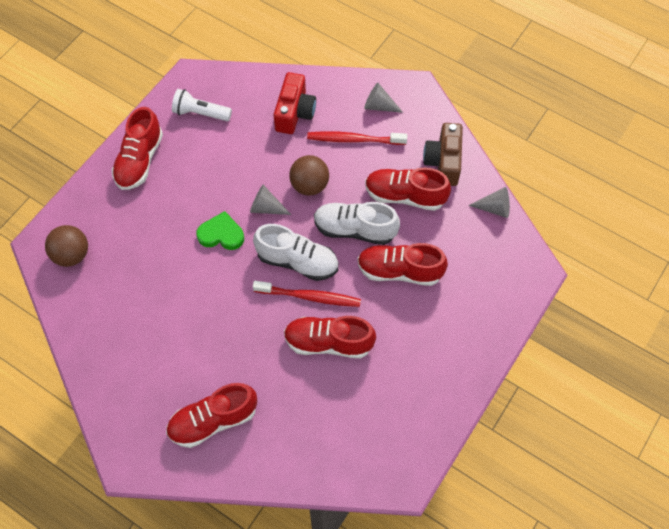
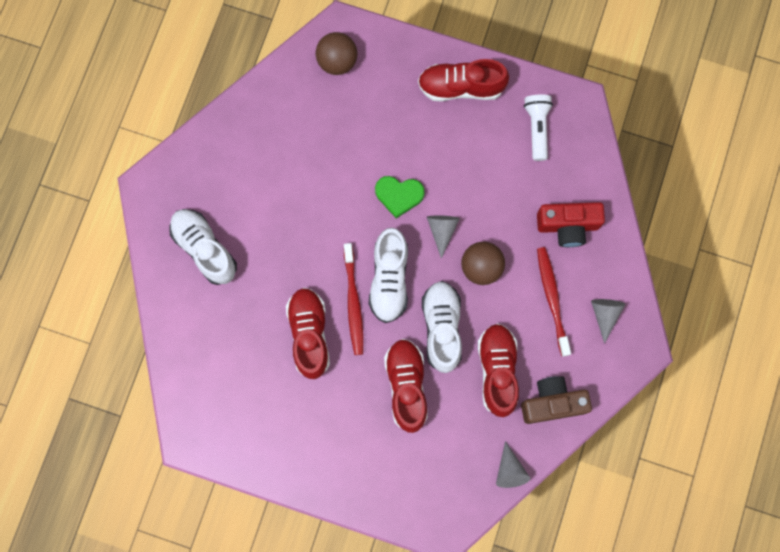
camera: 75 degrees right, 15 degrees up
(213, 420) = (205, 249): red shoe -> white shoe
(221, 234) = (399, 195): green heart -> green heart turned 105 degrees clockwise

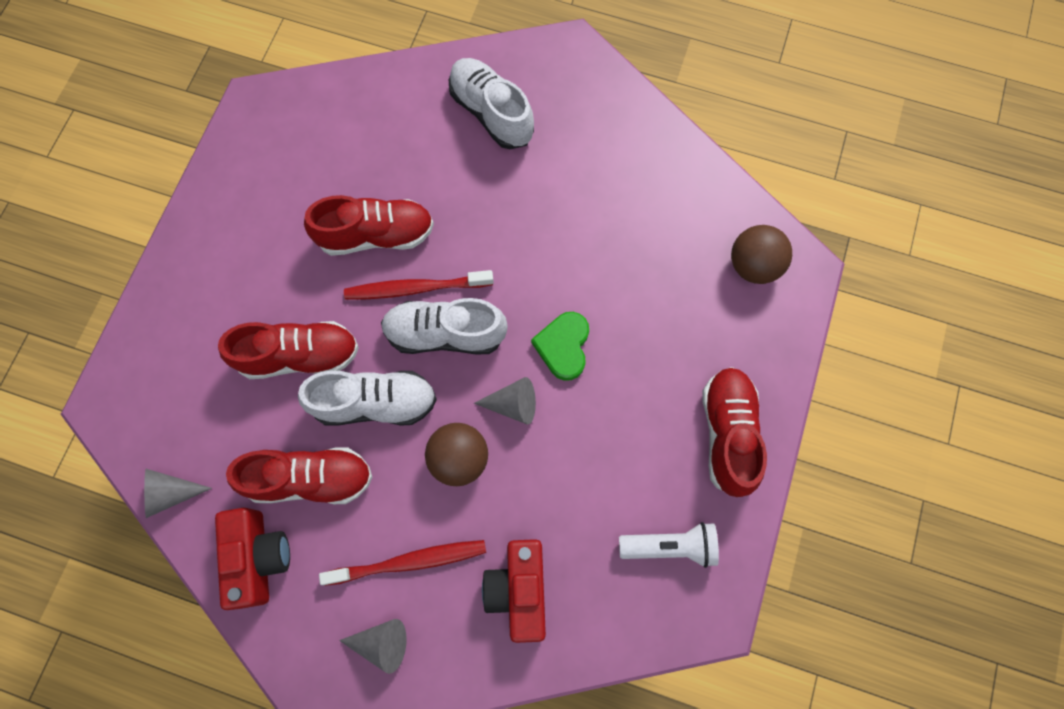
camera: 90 degrees right, 5 degrees down
(205, 249) = (491, 113): white shoe -> white shoe turned 90 degrees counterclockwise
(552, 403) = (258, 557): brown camera -> red camera

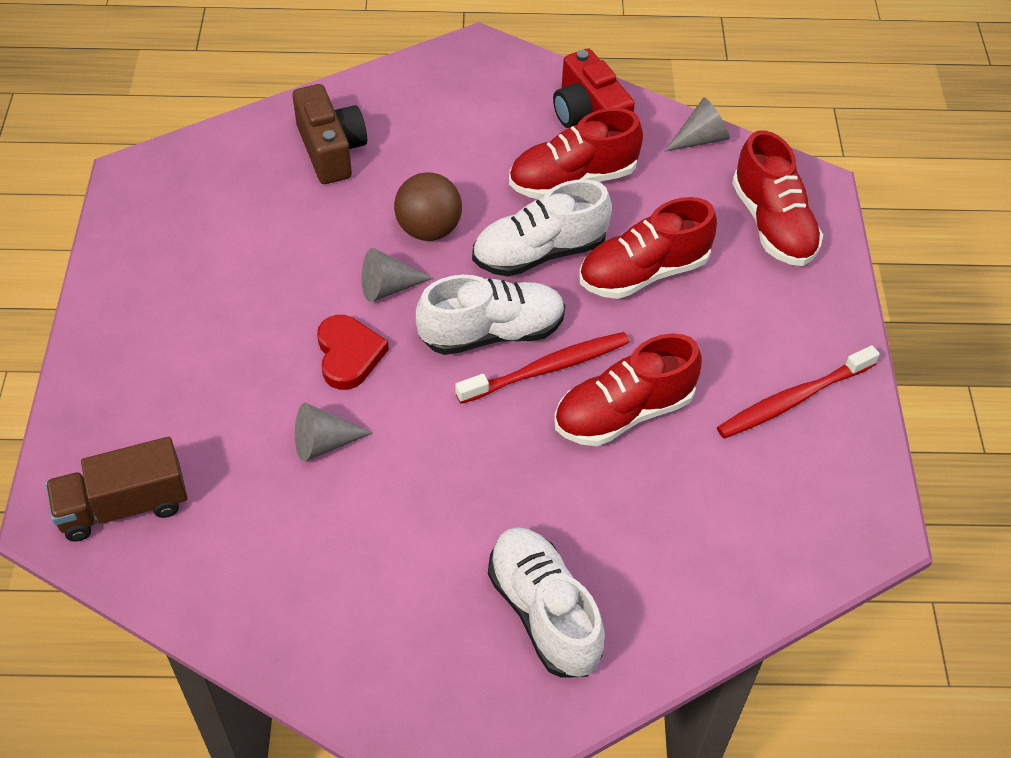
camera: 160 degrees right, 20 degrees down
(382, 642) = (445, 90): grey cone -> grey cone (324, 443)
(409, 562) = (444, 145): red toothbrush -> red toothbrush (792, 400)
(491, 113) = (544, 612): white shoe -> white shoe turned 150 degrees counterclockwise
(519, 589) = (331, 150): red camera -> brown camera
(563, 346) = (348, 355): green heart -> red heart
(670, 546) = (186, 213): white flashlight -> none
(727, 433) = (136, 320): red shoe -> red shoe (772, 224)
(753, 265) = (123, 506): brown ball -> brown truck

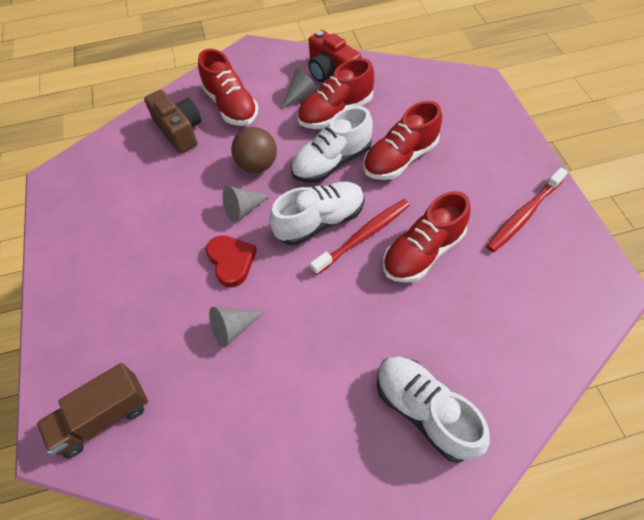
camera: 10 degrees left, 5 degrees up
(700, 139) = (402, 70): grey cone -> grey cone (301, 95)
(772, 224) = (465, 109): red shoe -> red shoe (231, 106)

